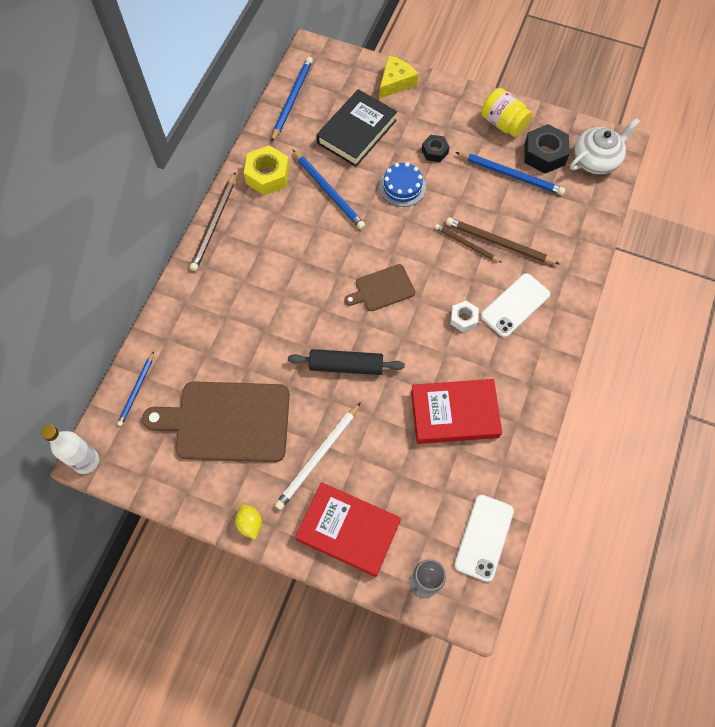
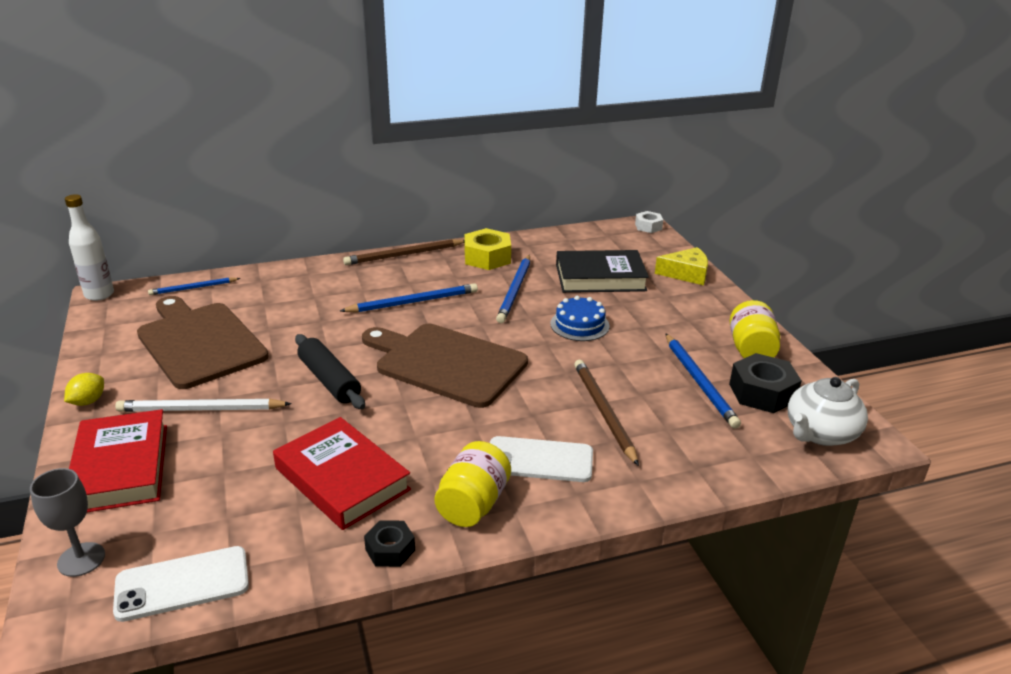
camera: 50 degrees right, 35 degrees down
(292, 100) = (580, 237): blue pencil -> blue pencil (412, 302)
(382, 289) = (446, 363): brown cutting board -> brown cutting board, size x1.94
(434, 151) = (648, 325): black nut -> black nut (390, 550)
(463, 318) = (475, 430): white nut -> white nut (648, 226)
(466, 244) = (570, 391): brown pencil -> none
(525, 361) = (473, 504): none -> yellow jar
(596, 160) = (820, 433): white teapot -> white teapot turned 120 degrees clockwise

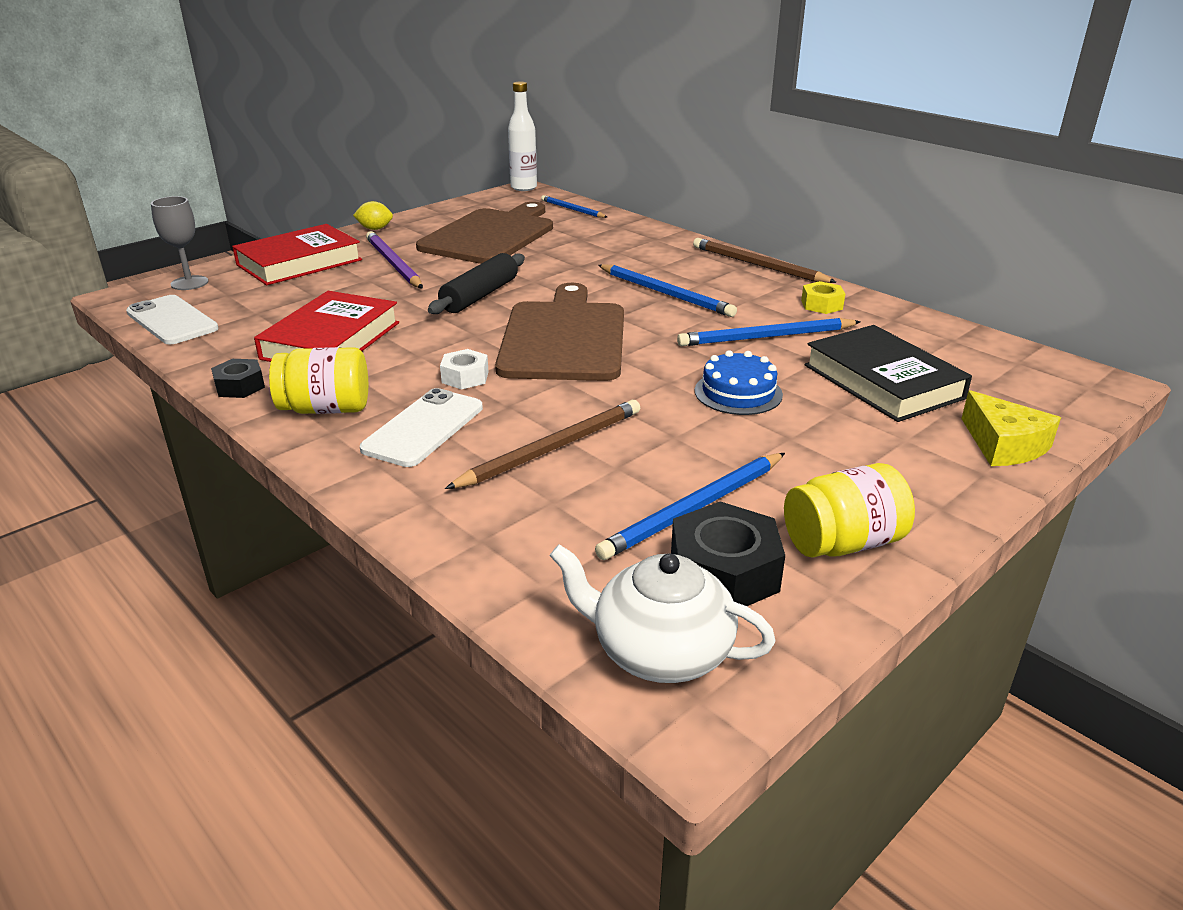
camera: 65 degrees right, 0 degrees up
(201, 409) = (393, 264): white pencil -> purple pencil
(487, 257) = (821, 305): yellow nut -> yellow nut, size x0.59
(539, 460) = (423, 428): white phone -> white phone turned 45 degrees clockwise
(648, 226) = (1105, 387): white nut -> white nut (465, 377)

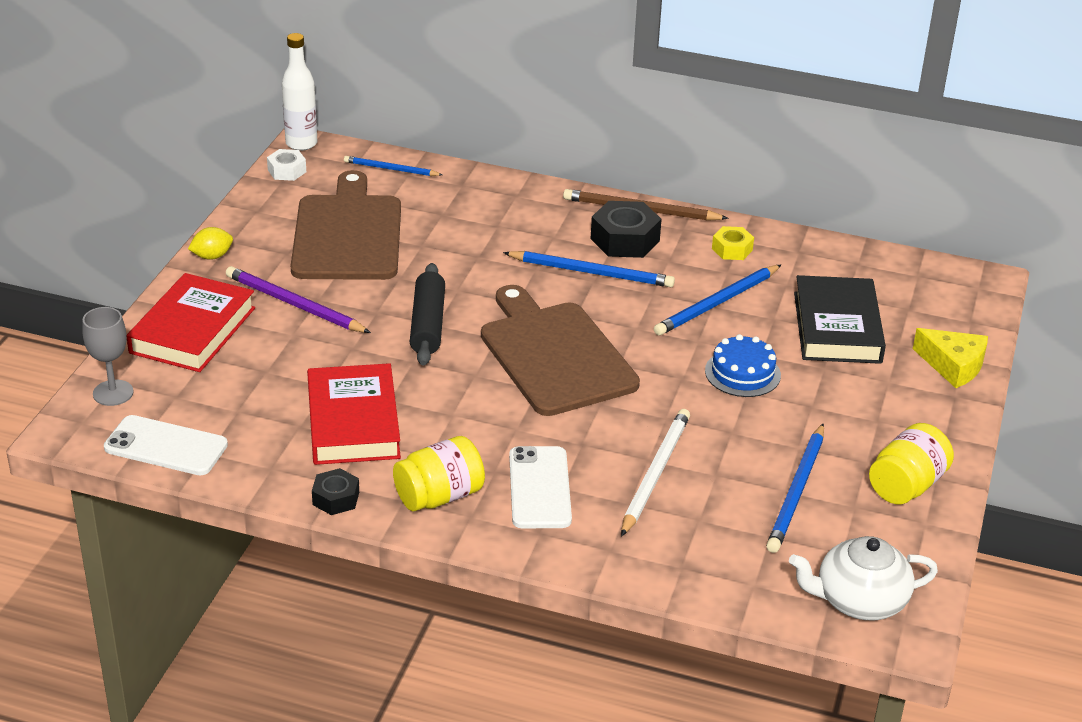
camera: 30 degrees left, 5 degrees up
(465, 377) = (517, 425): white nut -> white nut (287, 171)
(551, 449) = (655, 474): brown pencil -> white pencil
(723, 572) = (853, 533): black nut -> black nut (625, 240)
(882, 381) = (837, 327): black book -> black book turned 60 degrees clockwise

